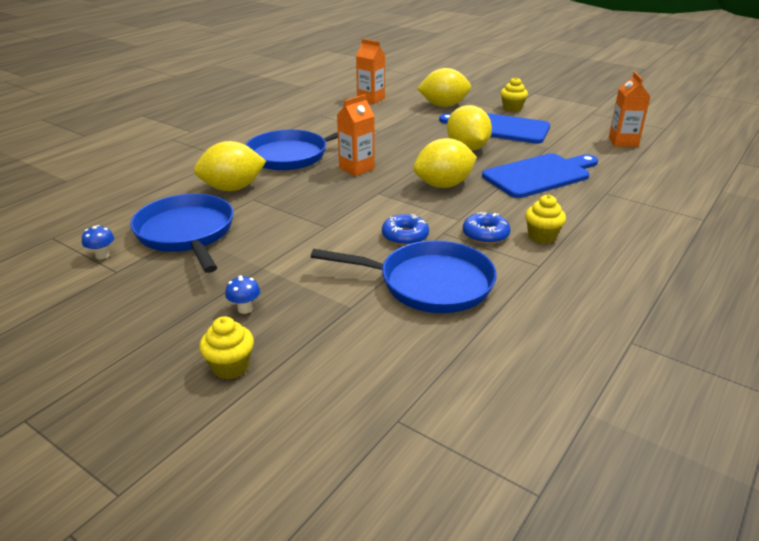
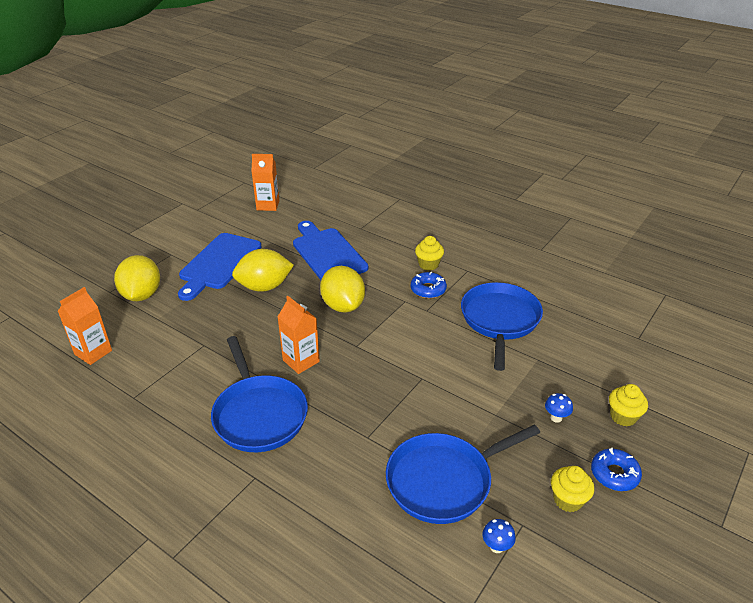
camera: 90 degrees left, 5 degrees up
(232, 188) = (342, 458): yellow lemon -> none
(405, 236) = (434, 330): blue donut -> blue donut (614, 474)
(512, 108) = (169, 251): yellow cupcake -> yellow cupcake (568, 500)

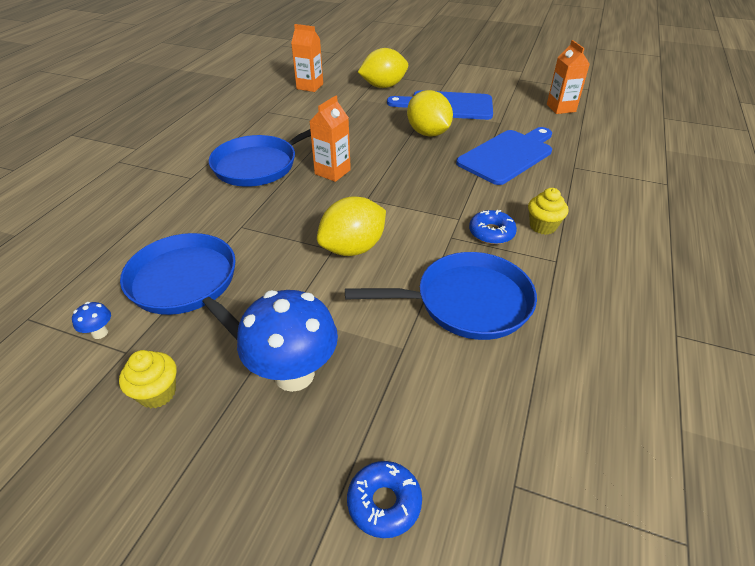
camera: 75 degrees right, 5 degrees up
(343, 305) = (426, 180): yellow lemon -> yellow lemon (353, 248)
(556, 418) = (294, 374): blue mushroom -> blue mushroom, size x2.50
(614, 474) = (199, 445): blue donut -> blue donut (384, 502)
(623, 416) = (312, 457): yellow cupcake -> none

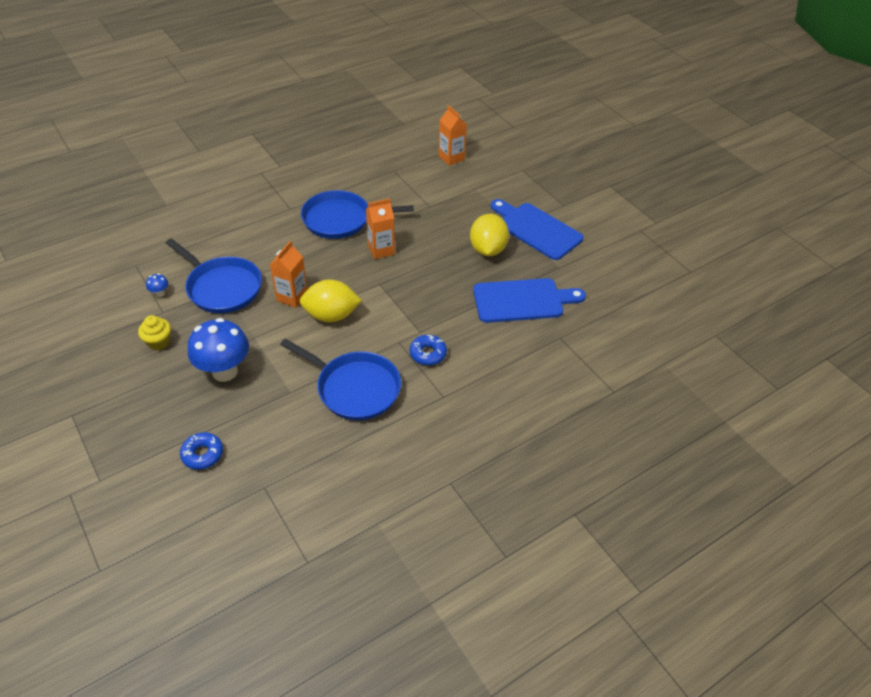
camera: 35 degrees right, 5 degrees up
(186, 284) = (222, 287): blue pan -> blue pan turned 135 degrees clockwise
(383, 86) = (510, 184): yellow lemon -> none
(542, 226) = (468, 369): yellow cupcake -> none
(561, 108) = (633, 279): orange carton -> orange carton (292, 297)

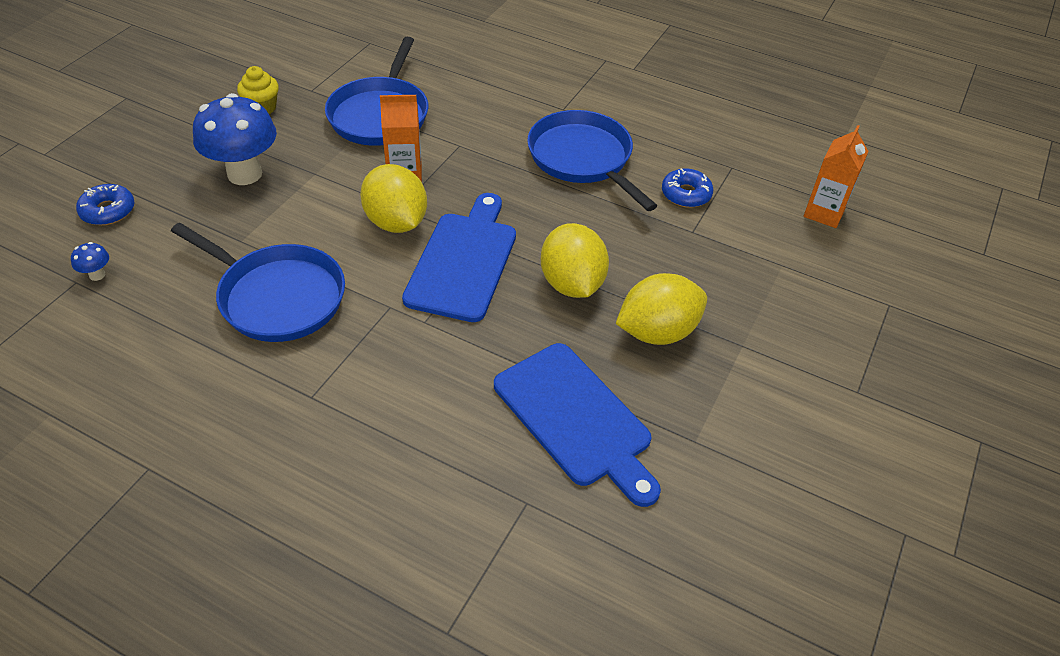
camera: 60 degrees right, 0 degrees up
(160, 293) = (338, 76): blue mushroom -> blue mushroom (97, 275)
(355, 388) = (277, 297): blue pan -> blue pan turned 60 degrees counterclockwise
(381, 250) = (557, 218): orange carton -> none
(428, 354) = (386, 347): blue donut -> blue donut (686, 194)
(434, 265) = (572, 284): none -> yellow lemon
(536, 229) = (760, 376): blue cutting board -> blue cutting board (463, 261)

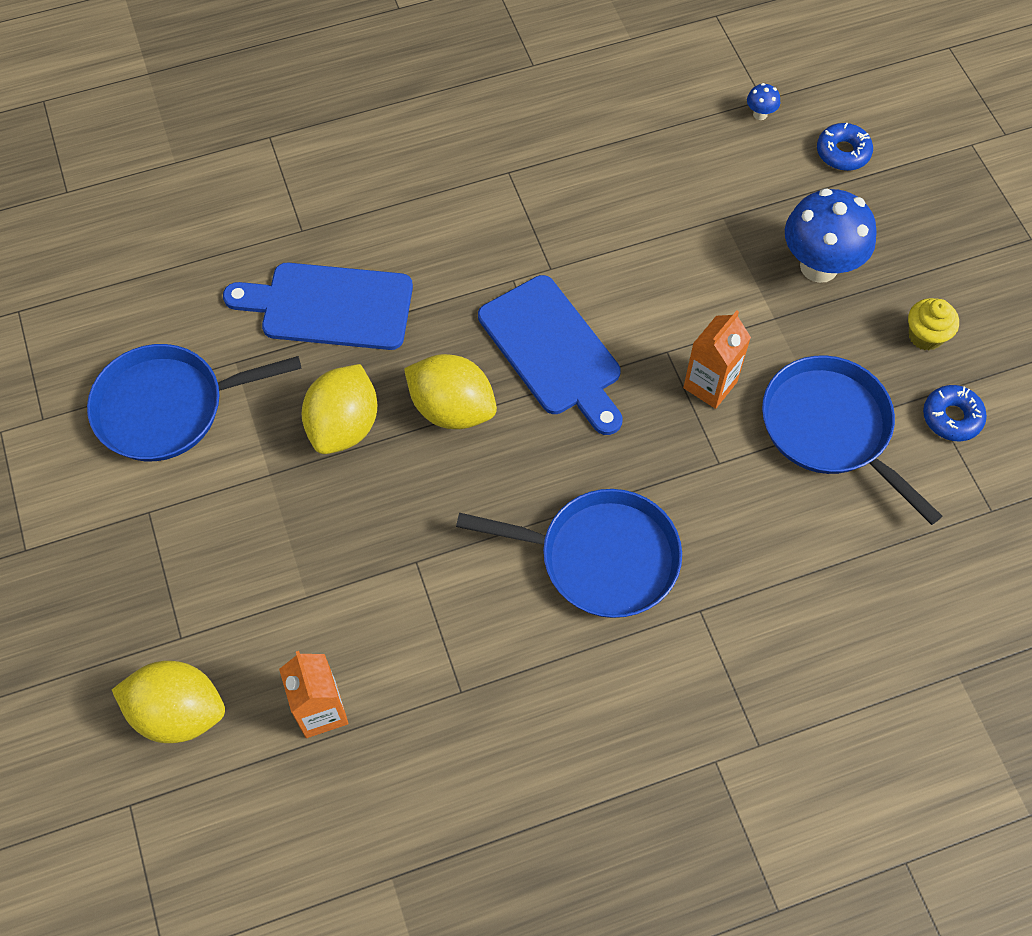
camera: 135 degrees right, 15 degrees up
(277, 297) = (630, 206): blue pan -> blue pan (167, 407)
(396, 222) = (648, 336): yellow lemon -> yellow lemon (178, 712)
(686, 194) = (466, 605): blue donut -> blue donut (952, 417)

